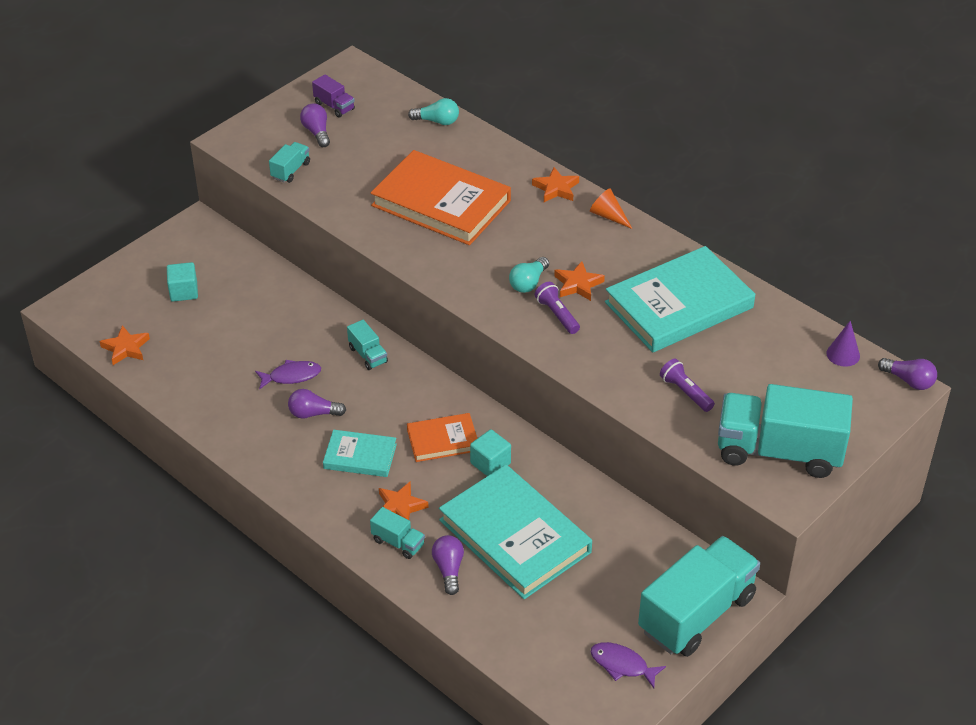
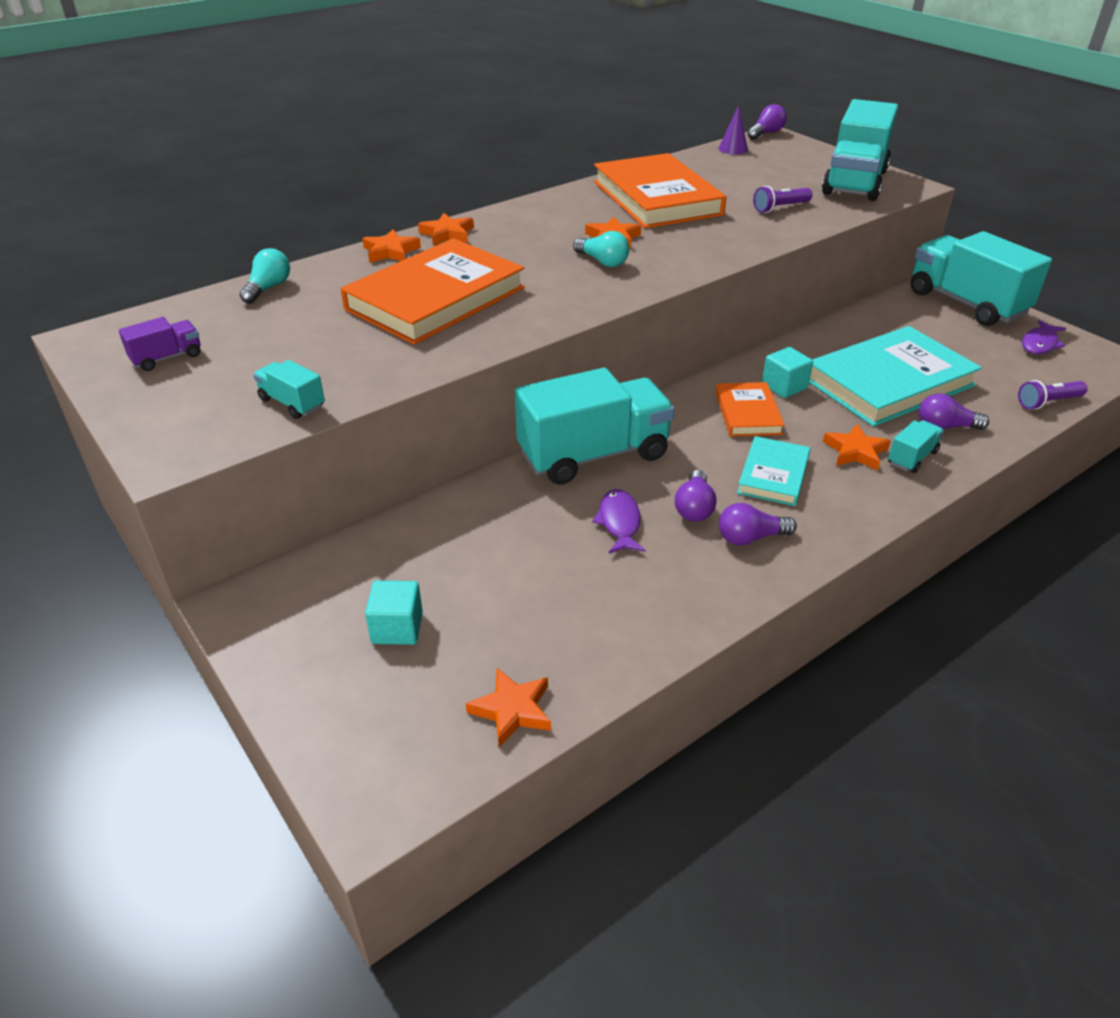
camera: 80 degrees left, 5 degrees down
(317, 132) = (217, 376): purple light bulb -> purple light bulb (750, 538)
(368, 355) = (593, 455): turquoise truck -> turquoise truck, size x2.32
(514, 165) = (390, 251): none -> orange star
(557, 315) = (659, 252): purple flashlight -> purple flashlight (1048, 402)
(608, 216) = (508, 214): orange cone -> none
(679, 305) = (656, 198): turquoise book -> orange book

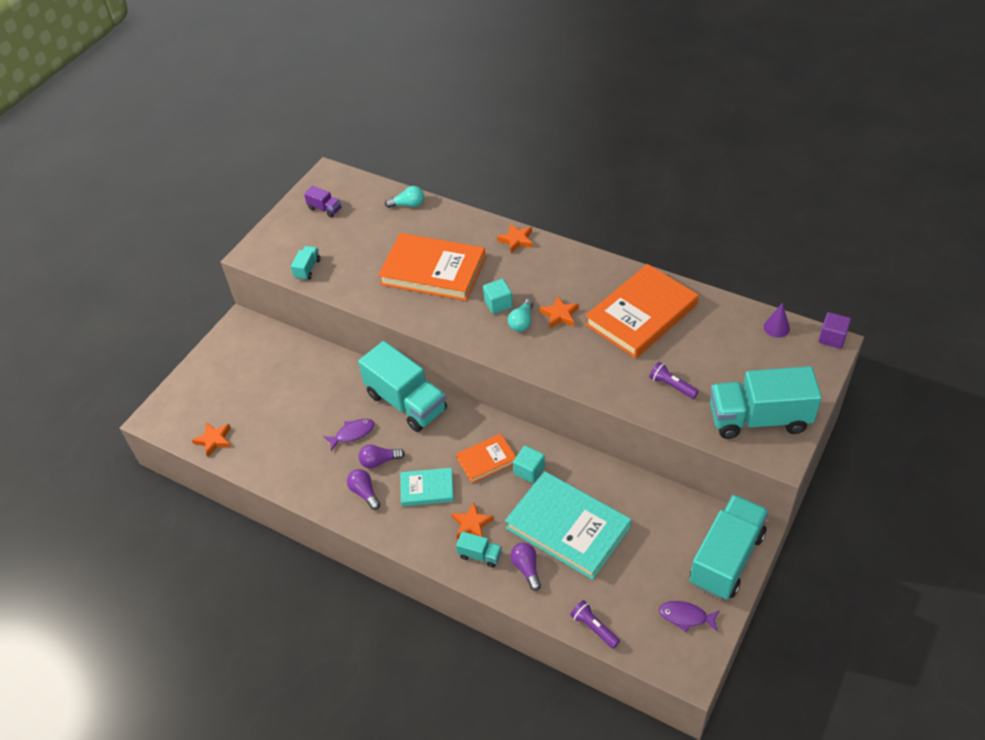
camera: 70 degrees right, 10 degrees up
(390, 251) = (478, 228): orange star -> none
(397, 628) = (246, 382): turquoise cube -> turquoise cube (498, 304)
(766, 133) = (832, 338): purple light bulb -> purple cube

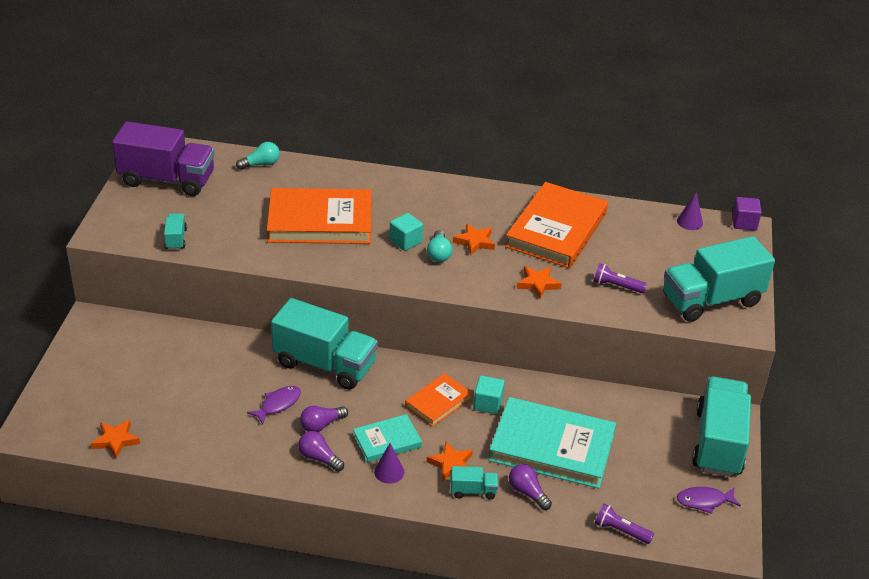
camera: 25 degrees left, 10 degrees down
(325, 209) = (167, 180): purple truck -> purple truck, size x2.32
(416, 519) = (389, 472): none -> purple cone
(516, 240) = (396, 182): orange star -> orange star (538, 284)

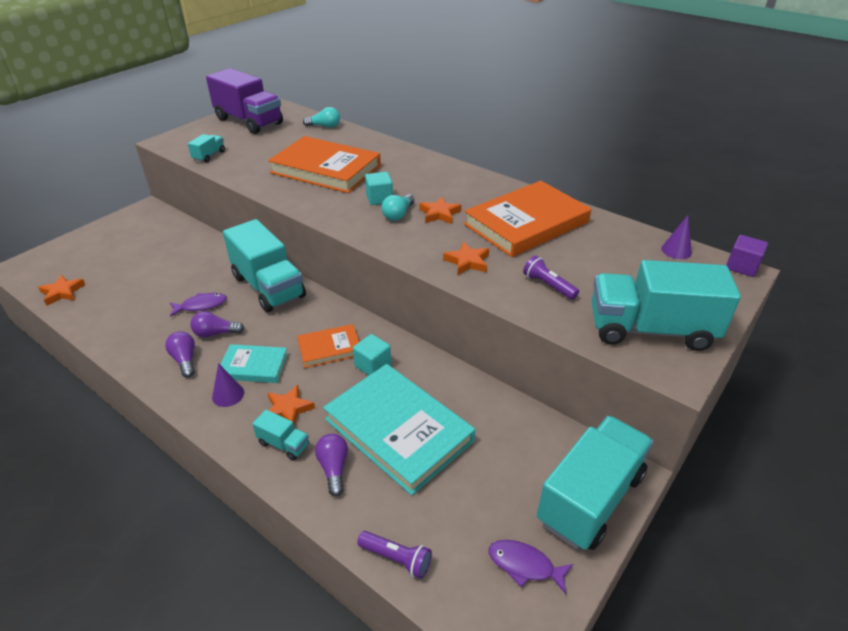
camera: 30 degrees right, 0 degrees up
(621, 531) = (396, 558): purple flashlight -> purple flashlight turned 150 degrees clockwise

